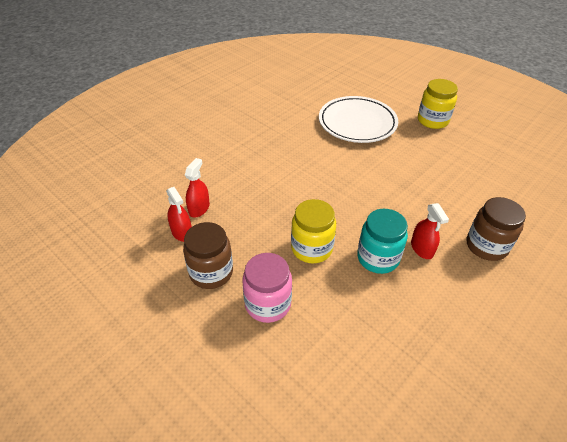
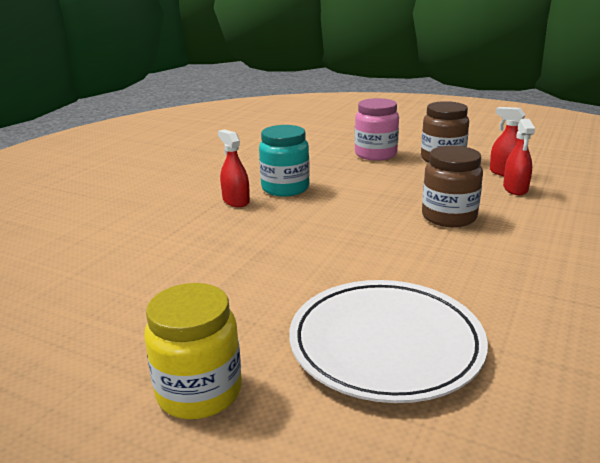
camera: 165 degrees right, 20 degrees down
(311, 248) = (359, 183): yellow jar -> none
(486, 246) = (156, 214): brown jar -> brown jar (449, 217)

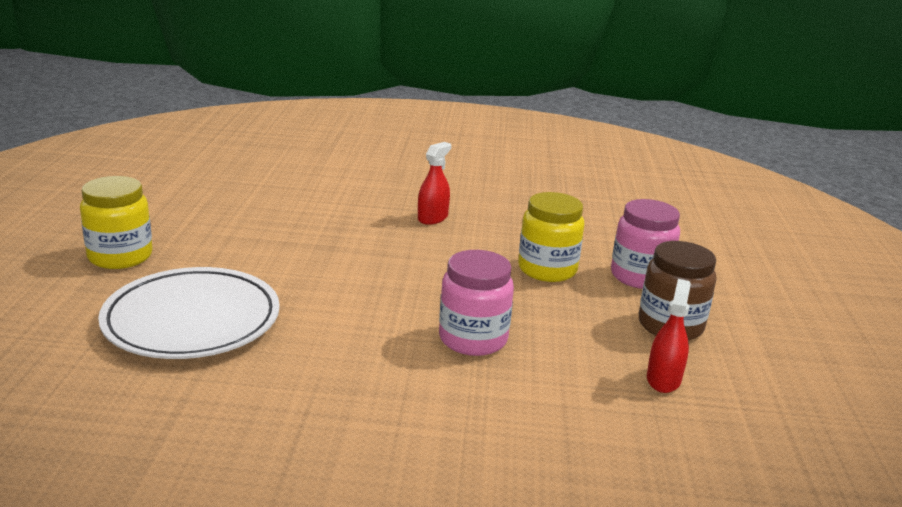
camera: 65 degrees right, 0 degrees up
(285, 188) = (483, 236): turquoise jar -> none
(352, 177) = (547, 269): none -> yellow jar
(449, 217) = (473, 339): brown jar -> pink jar
(515, 189) = (605, 387): red spray bottle -> none

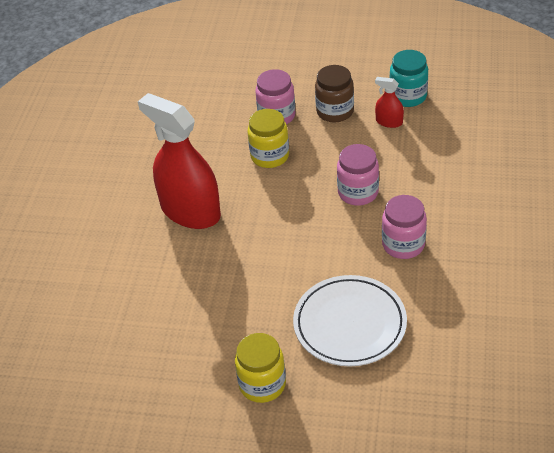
camera: 80 degrees left, 20 degrees up
(347, 377) = (403, 244): none -> pink jar
(432, 218) = (190, 211): red spray bottle -> red spray bottle, size x2.36
(748, 406) = (408, 96): none -> turquoise jar

